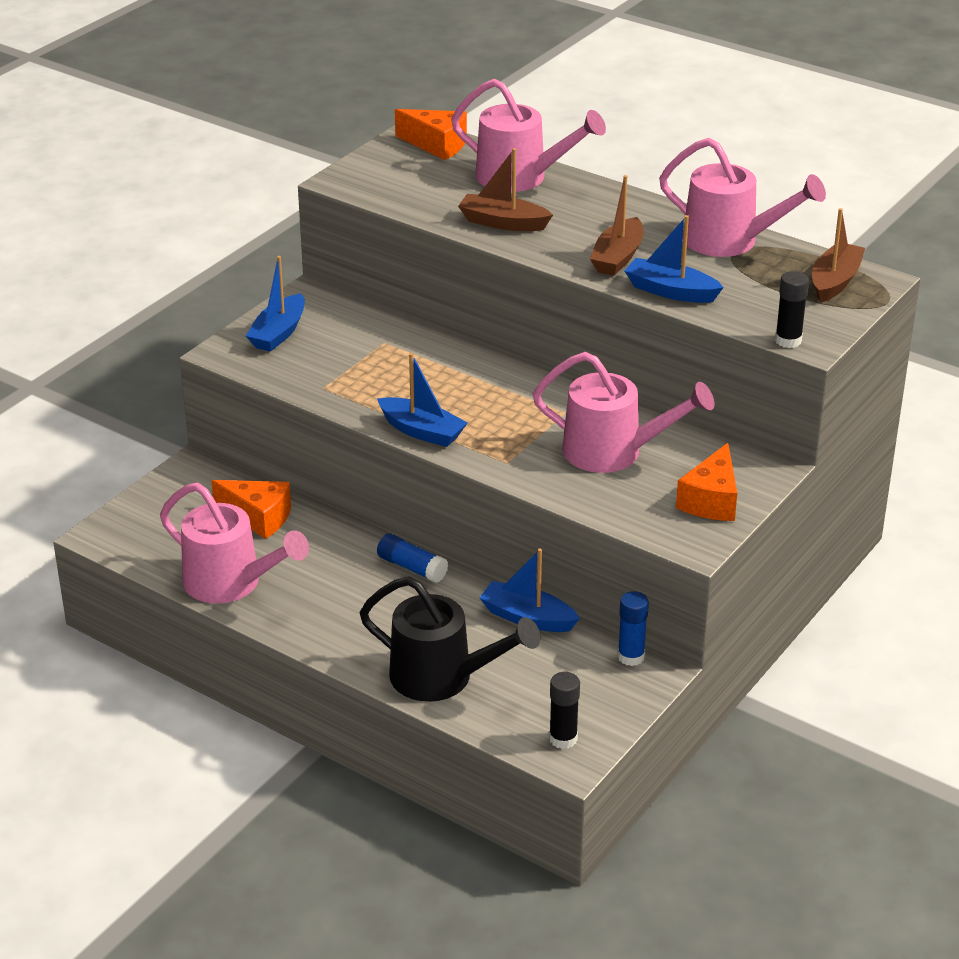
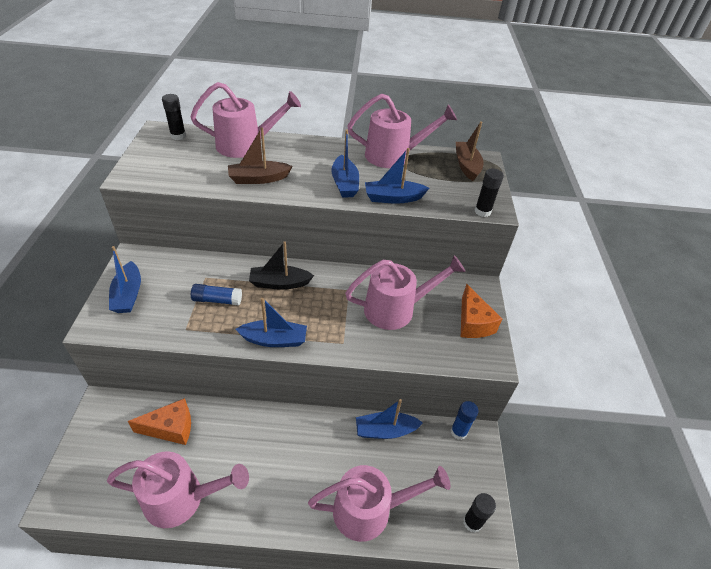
camera: 35 degrees left, 10 degrees up
(412, 567) = (294, 423): blue glue stick -> blue glue stick (217, 300)
(437, 145) = (178, 136): orange cheese -> black glue stick
(443, 677) = (371, 509): black watering can -> pink watering can
(476, 377) = (279, 283): none -> black boat
(617, 257) = (344, 184): brown boat -> blue boat

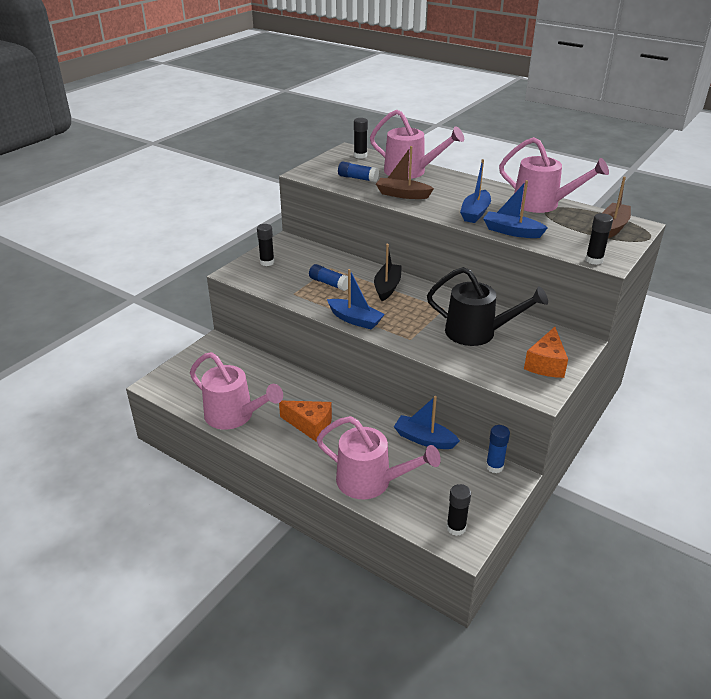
camera: 35 degrees right, 10 degrees down
(128, 295) = (267, 262): blue boat -> black glue stick
(171, 428) = (253, 373): orange cheese -> orange cheese (310, 425)
(196, 168) = (358, 178): none -> blue glue stick
(279, 283) = (387, 287): black boat -> black boat turned 75 degrees clockwise
(397, 309) = (478, 333): pink watering can -> black watering can

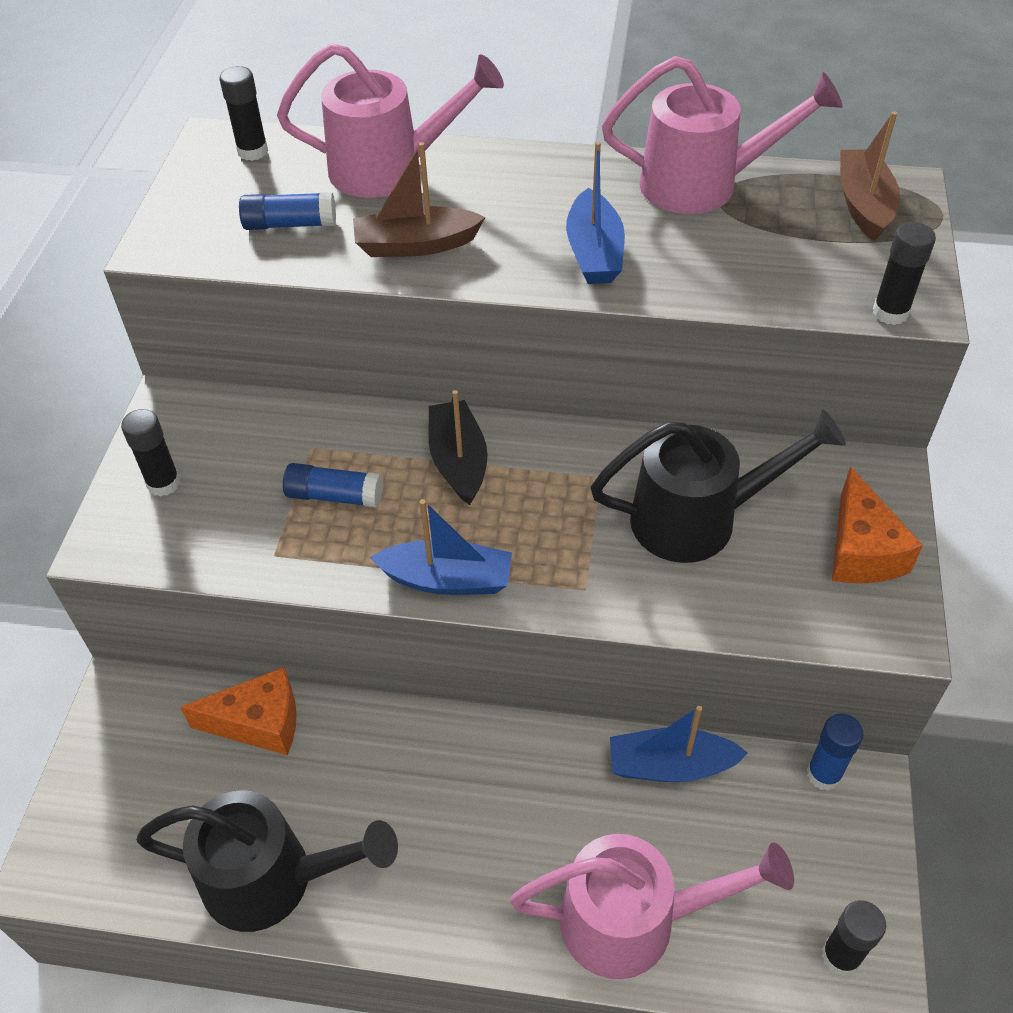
camera: 25 degrees left, 15 degrees up
(235, 416) = (274, 879): pink watering can -> black watering can
(310, 425) = (441, 832): orange cheese -> orange cheese (259, 723)
(512, 231) = (696, 284): blue boat -> none

